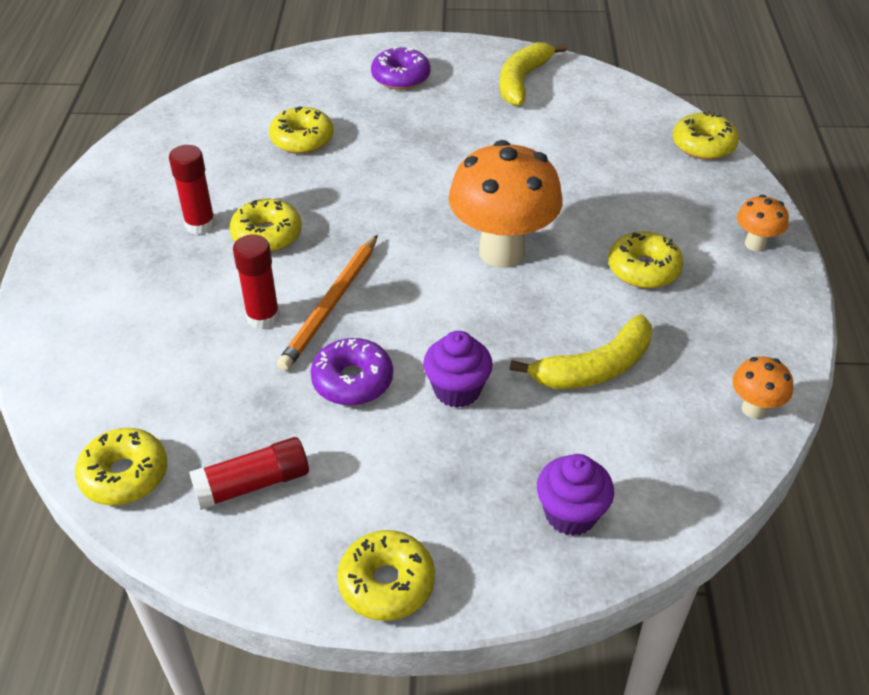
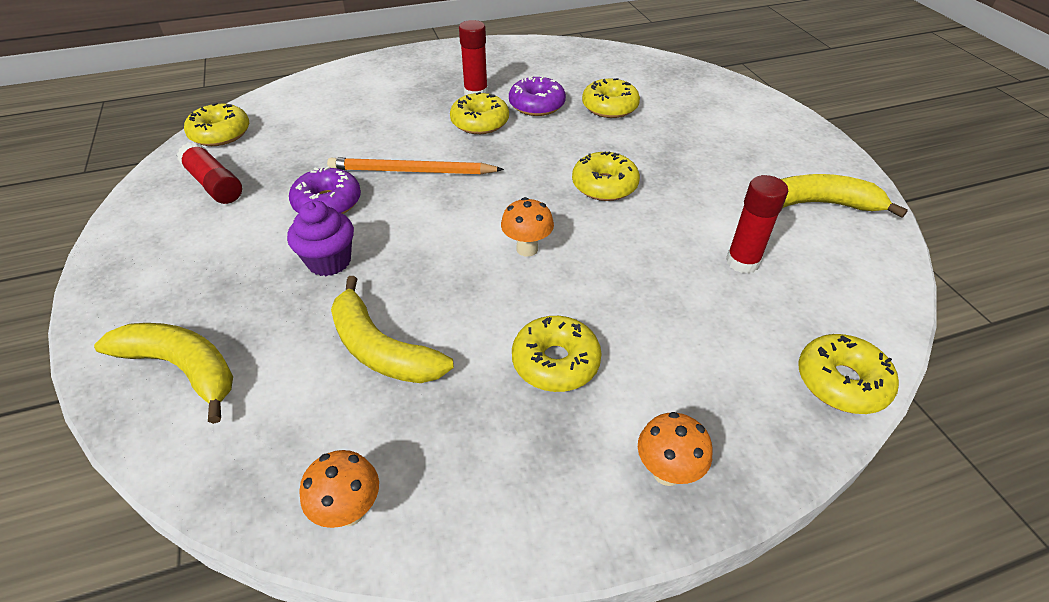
camera: 70 degrees right, 0 degrees up
(263, 317) = (386, 145): red glue stick -> red glue stick (742, 262)
(386, 583) = (115, 271): yellow donut -> yellow donut (604, 185)
(401, 77) = (745, 131): purple donut -> purple donut (537, 105)
(502, 252) = (527, 249): orange mushroom -> orange mushroom, size x0.46
(570, 514) = (182, 368): purple cupcake -> yellow banana

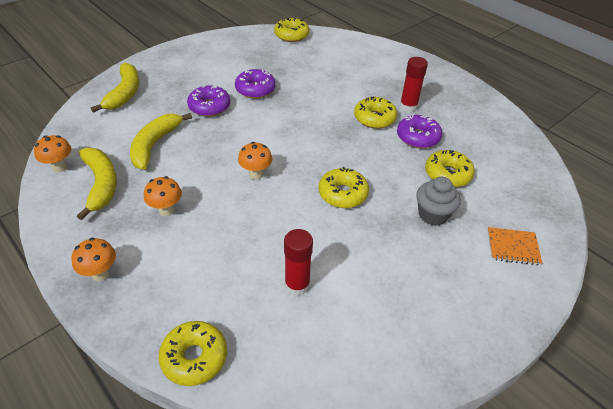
camera: 65 degrees right, 0 degrees up
(214, 184) = (249, 51): red glue stick -> none
(329, 261) = (209, 107): purple cupcake -> purple donut
(412, 171) = (302, 108): orange pencil -> none
(555, 362) = (166, 210): yellow donut -> orange mushroom
(667, 136) = (433, 215): none -> grey cupcake
(729, 107) = (513, 247): none -> orange notebook
(819, 204) = (402, 329): yellow banana -> yellow banana (101, 184)

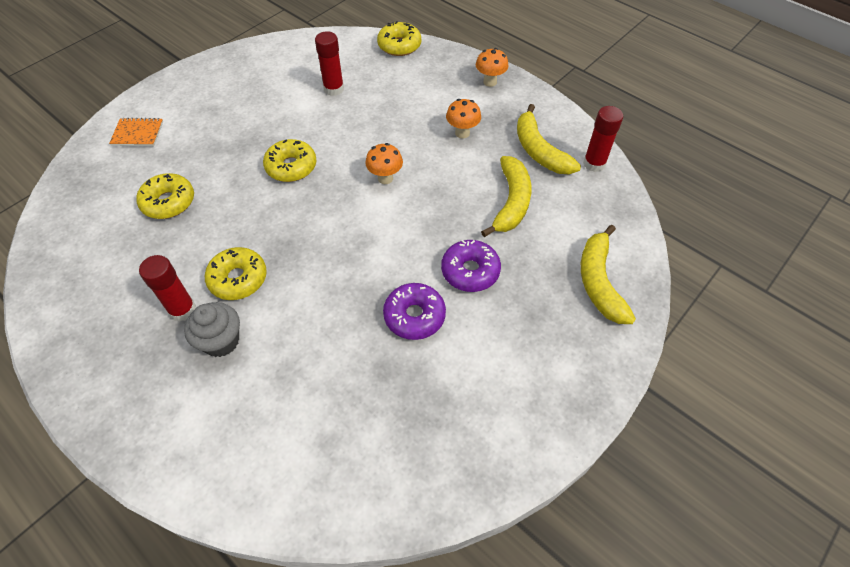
camera: 175 degrees right, 10 degrees up
(60, 167) = (594, 163): orange mushroom -> red glue stick
(291, 35) = (374, 496): yellow donut -> none
(418, 137) = (186, 252): purple donut -> none
(433, 215) = (202, 155): grey cupcake -> grey cupcake (221, 341)

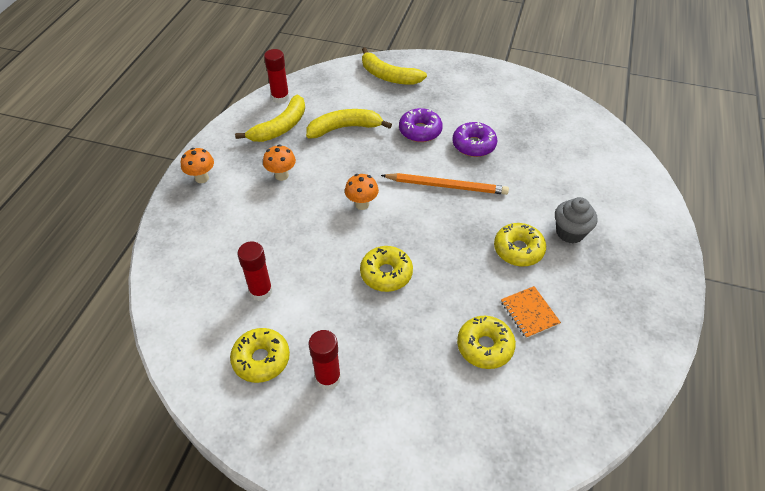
camera: 115 degrees left, 5 degrees down
(137, 133) = (420, 443): orange notebook -> orange notebook (529, 313)
(182, 310) = (568, 269): red glue stick -> red glue stick (328, 378)
(365, 257) = (446, 186): none -> orange pencil
(399, 45) = (163, 265): yellow donut -> yellow donut (261, 359)
(599, 282) = (389, 76): yellow banana -> yellow banana turned 60 degrees clockwise

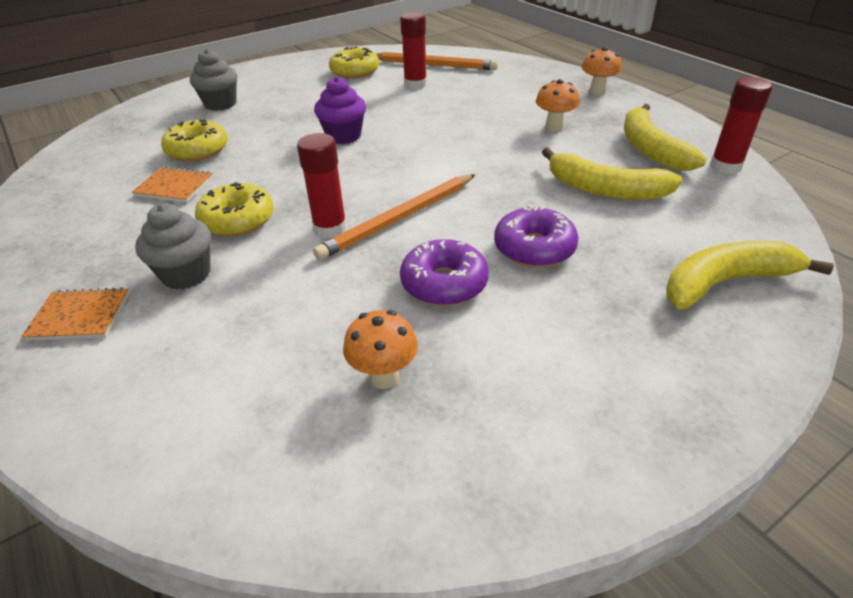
camera: 130 degrees right, 10 degrees down
(204, 306) = (434, 65): none -> orange pencil
(328, 378) = (299, 87): red glue stick -> red glue stick (330, 228)
(344, 128) = (605, 190): yellow banana -> yellow banana turned 90 degrees clockwise
(362, 204) = (449, 154): orange mushroom -> orange mushroom (384, 377)
(386, 274) = (343, 136): yellow donut -> purple cupcake
(411, 411) = (220, 104): none -> grey cupcake
(631, 245) = (80, 316): none -> orange notebook

